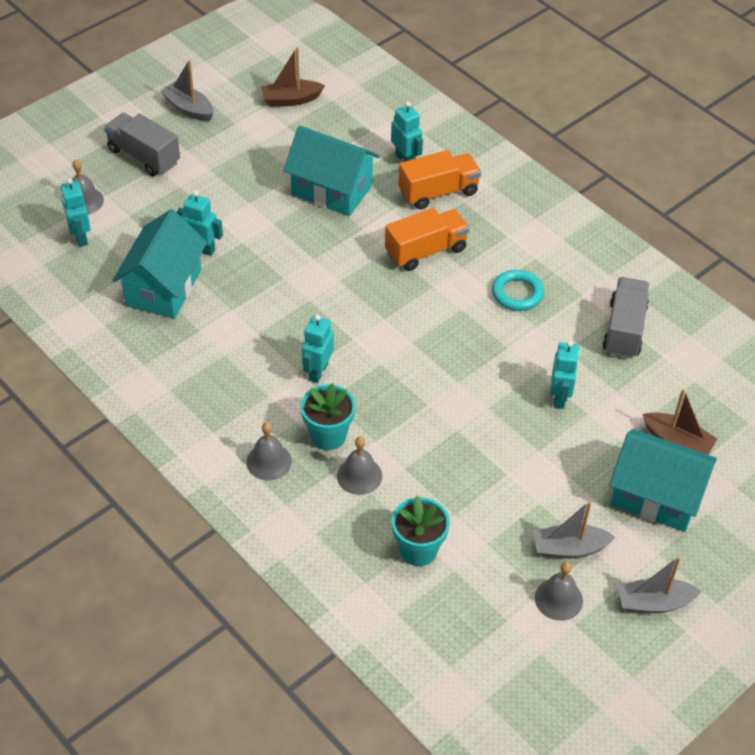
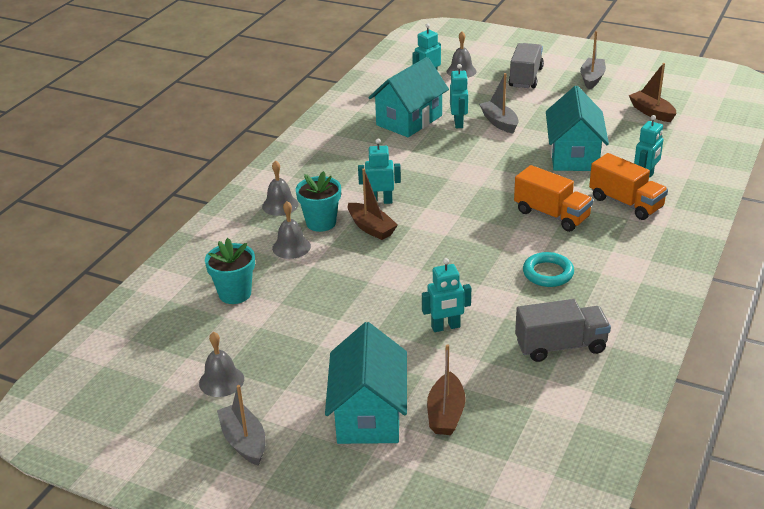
camera: 70 degrees right, 15 degrees down
(163, 287) = (409, 120): turquoise house -> turquoise house turned 45 degrees counterclockwise
(364, 396) = (371, 228): none -> brown boat
(569, 548) = (278, 374): grey boat -> grey boat (499, 122)

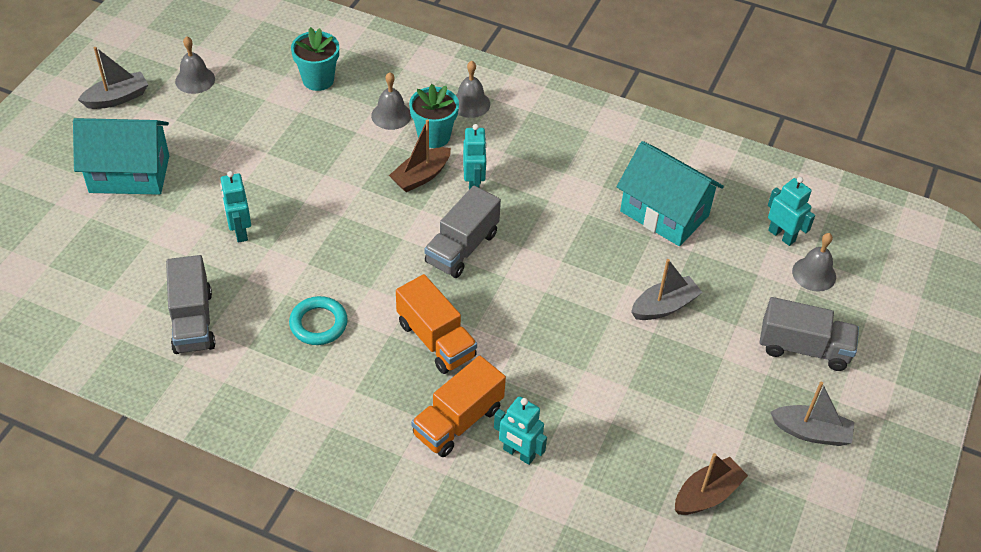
camera: 85 degrees right, 15 degrees up
(446, 413) = (117, 226): brown boat -> none
(453, 205) = (462, 248): none -> grey truck
(458, 123) = (660, 263): turquoise robot -> none
(551, 215) = (436, 340): orange truck -> orange truck turned 75 degrees counterclockwise
(573, 155) = (577, 380): turquoise house -> none

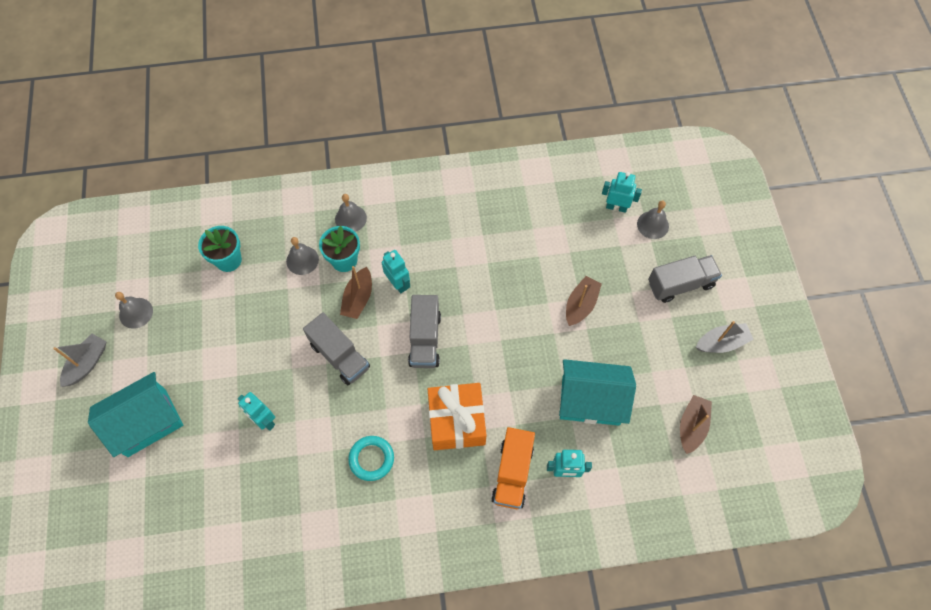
camera: 30 degrees left, 15 degrees up
(193, 321) = (283, 512): grey truck -> grey truck (339, 356)
(436, 340) = (457, 421): orange truck -> orange gift
(664, 213) = (535, 233): turquoise house -> turquoise house (590, 401)
(664, 306) = (581, 305): grey boat -> brown boat

